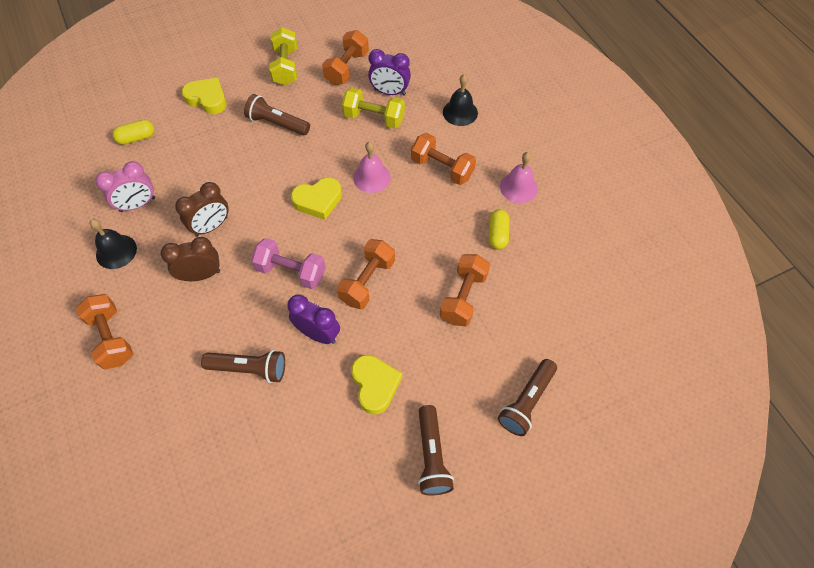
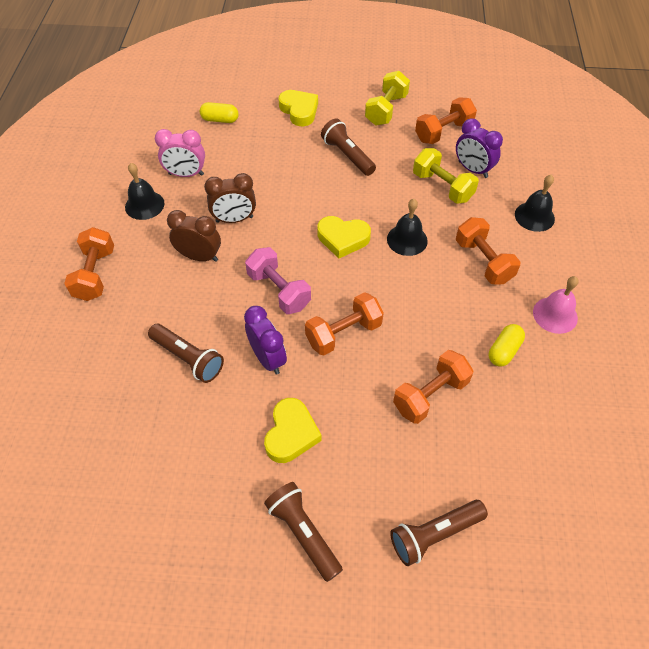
camera: 30 degrees right, 5 degrees down
(372, 177) = (407, 240): pink bell -> black bell
(431, 456) = (303, 533): brown flashlight -> brown flashlight turned 120 degrees clockwise

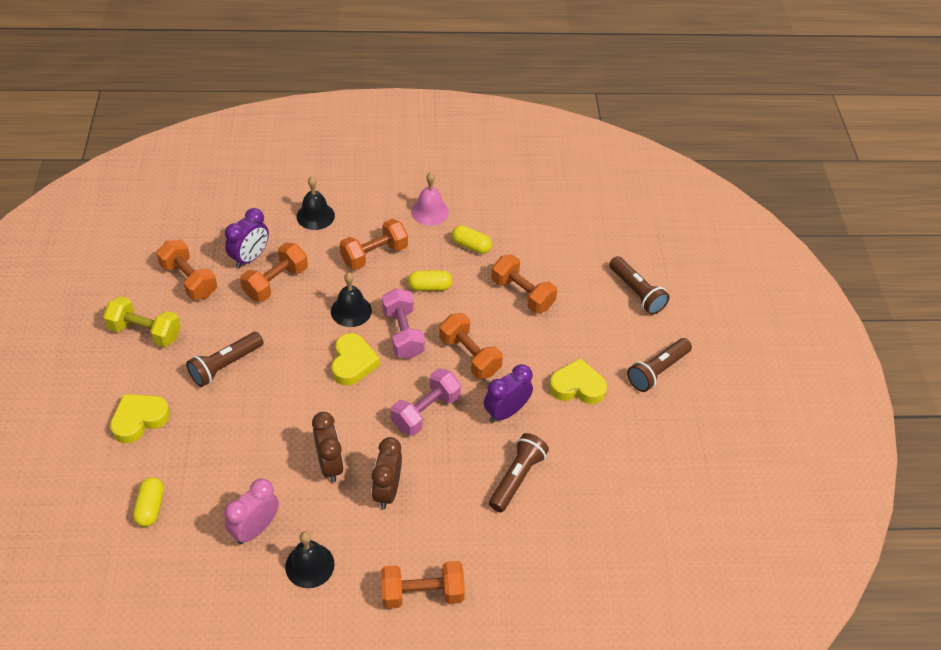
camera: 100 degrees left, 5 degrees down
(186, 174) = (255, 529): pink clock -> pink clock turned 135 degrees counterclockwise
(376, 279) = (403, 333): none -> pink dumbbell
(439, 306) = (429, 287): none -> yellow capsule
(442, 187) = (276, 282): yellow dumbbell -> orange dumbbell

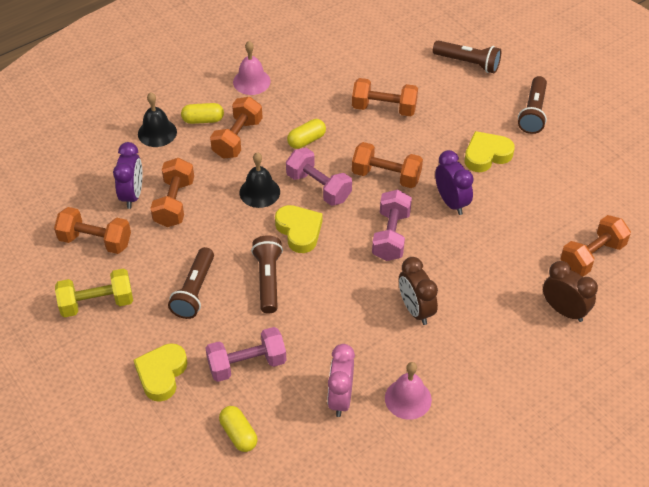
camera: 30 degrees left, 0 degrees up
(209, 452) = (247, 364): none -> pink dumbbell
(309, 565) = (408, 398): black bell -> pink bell
(330, 465) = (354, 317): brown clock -> brown clock (564, 310)
(422, 593) = (509, 366): orange dumbbell -> orange dumbbell (592, 256)
(471, 246) = (310, 92): yellow capsule -> yellow capsule (203, 120)
(506, 412) = (451, 202): purple clock -> purple clock turned 135 degrees clockwise
(517, 478) = (502, 245): brown flashlight -> brown flashlight (268, 280)

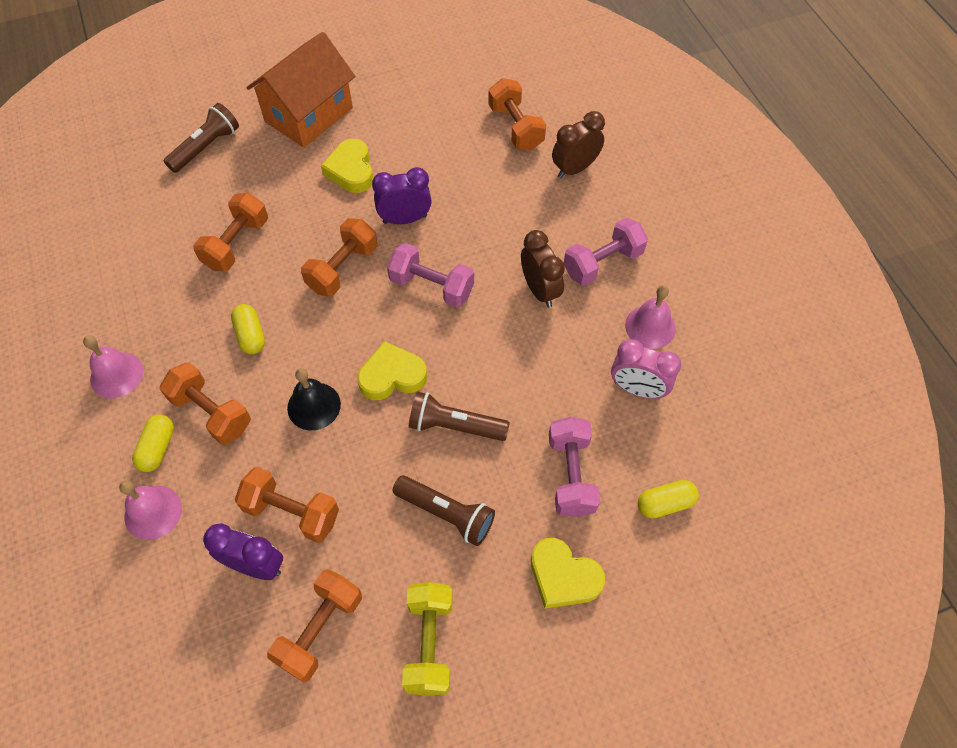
camera: 75 degrees left, 10 degrees up
(157, 132) = (153, 512): black bell -> pink bell
(318, 187) = (332, 340): pink dumbbell -> pink dumbbell (602, 263)
(415, 310) = (540, 290): brown clock -> brown clock turned 105 degrees counterclockwise
(533, 113) = (309, 115): brown flashlight -> orange house

